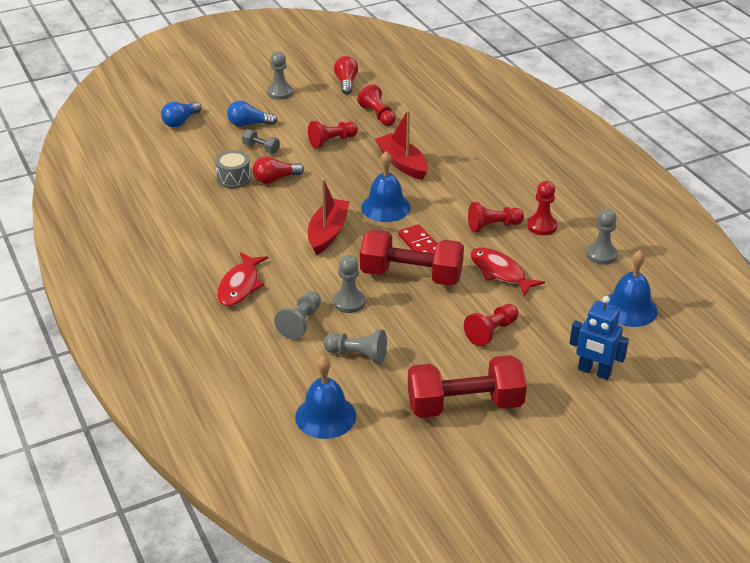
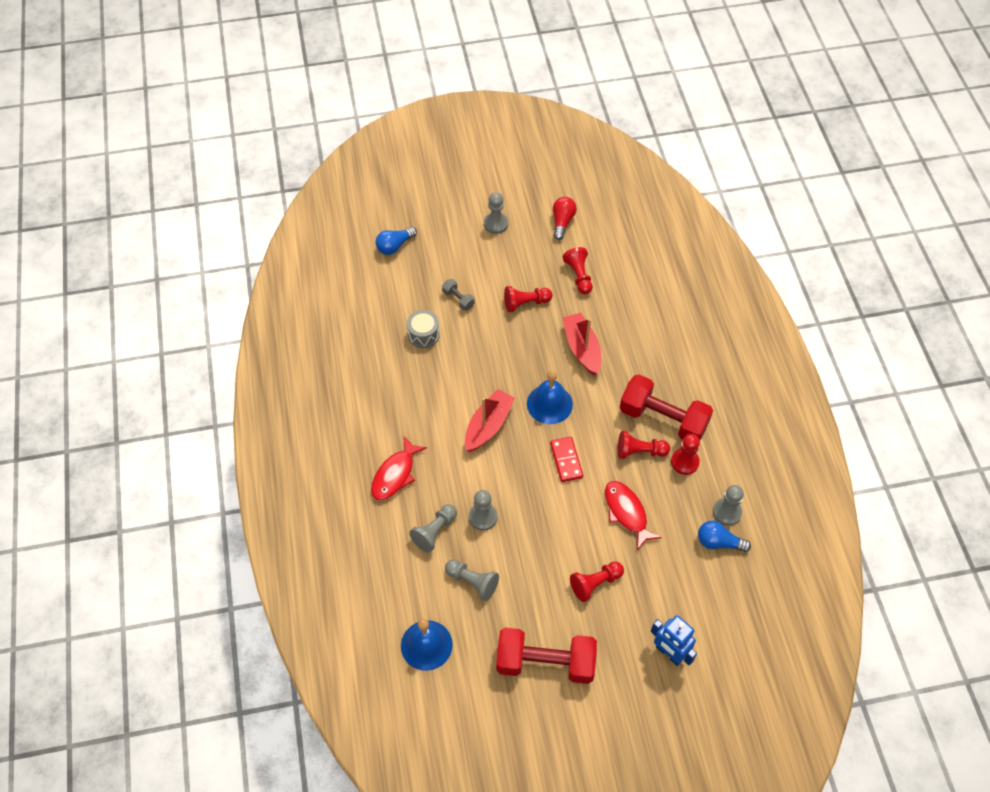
camera: 15 degrees right, 20 degrees up
(249, 124) = (455, 263): blue light bulb -> blue light bulb (718, 542)
(275, 179) = (460, 344): red light bulb -> none
(411, 275) = (546, 497): red dumbbell -> red dumbbell (663, 419)
(629, 308) = (728, 585): blue bell -> none

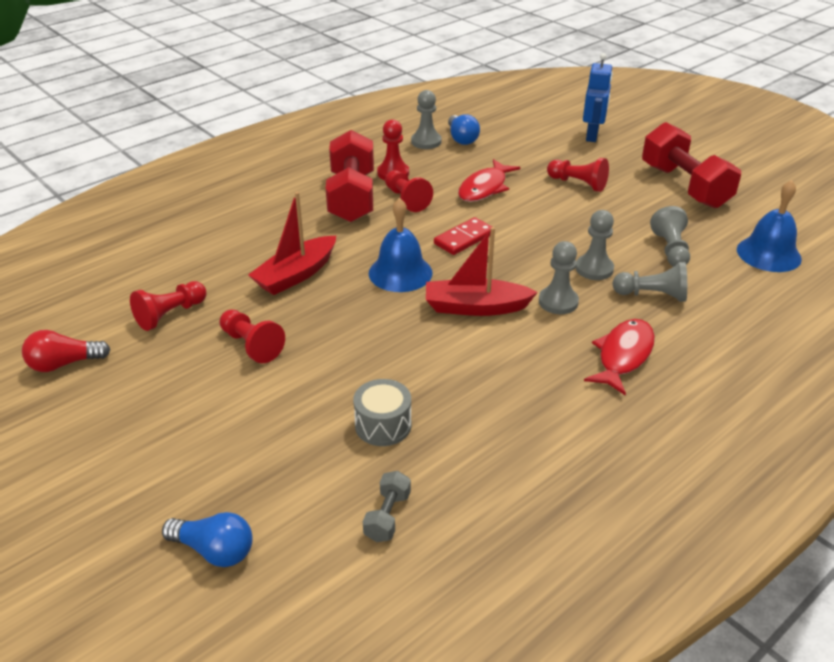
camera: 120 degrees left, 20 degrees down
(395, 474) = (623, 356): red fish -> red fish turned 60 degrees counterclockwise
(458, 299) = (288, 415): grey dumbbell -> grey dumbbell (387, 516)
(496, 224) = (98, 435): grey pawn -> grey pawn (558, 302)

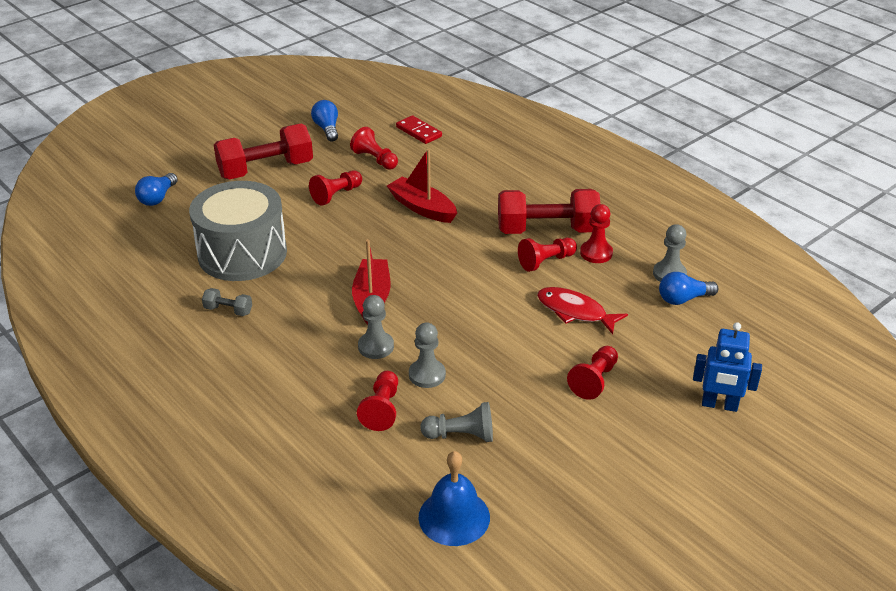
camera: 90 degrees right, 0 degrees up
(64, 364) = (327, 129): red light bulb -> blue light bulb
(383, 425) = (242, 253): grey drum -> grey drum, size x2.25
(387, 516) = (162, 256): grey dumbbell -> grey dumbbell (228, 310)
(400, 273) = (424, 259): blue bell -> none
(464, 238) = (478, 295): red domino -> red domino (419, 132)
(623, 356) = (296, 378): red fish -> none
(652, 295) = (382, 409): grey pawn -> red pawn
(684, 186) = (602, 471): red dumbbell -> red dumbbell (266, 170)

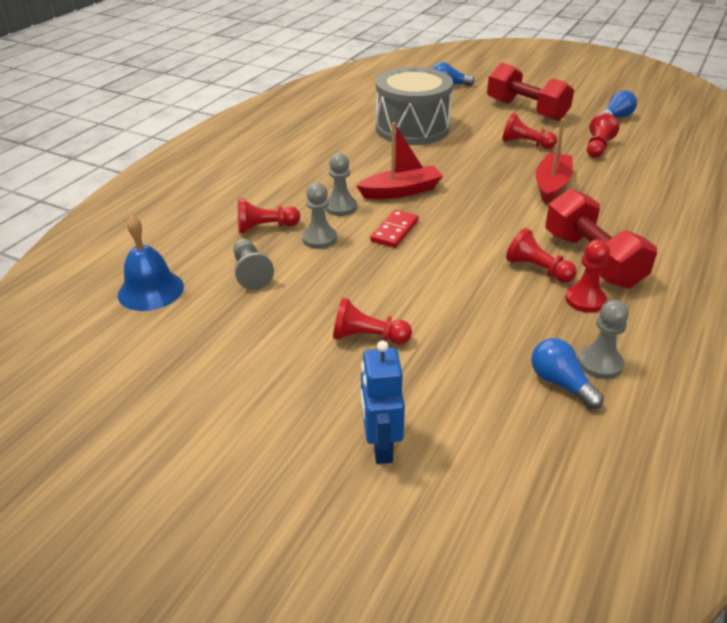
camera: 70 degrees right, 0 degrees up
(228, 310) = (342, 140): grey dumbbell -> none
(419, 132) = (670, 157): red domino -> red domino (395, 231)
(575, 311) = (470, 304): red fish -> none

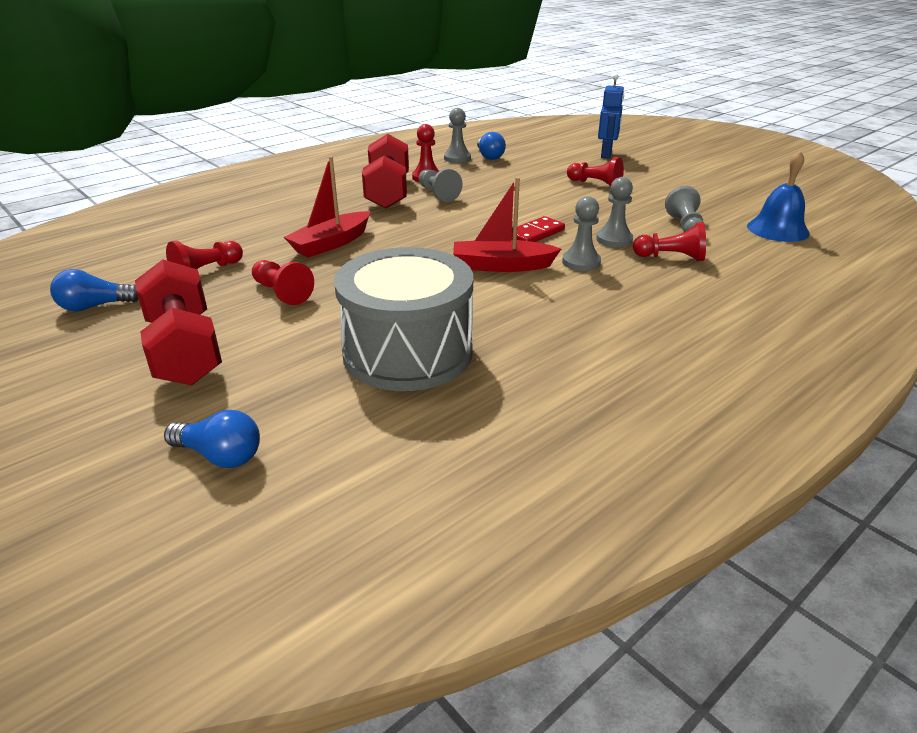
camera: 160 degrees left, 5 degrees down
(537, 269) = (438, 194): red pawn -> grey pawn

